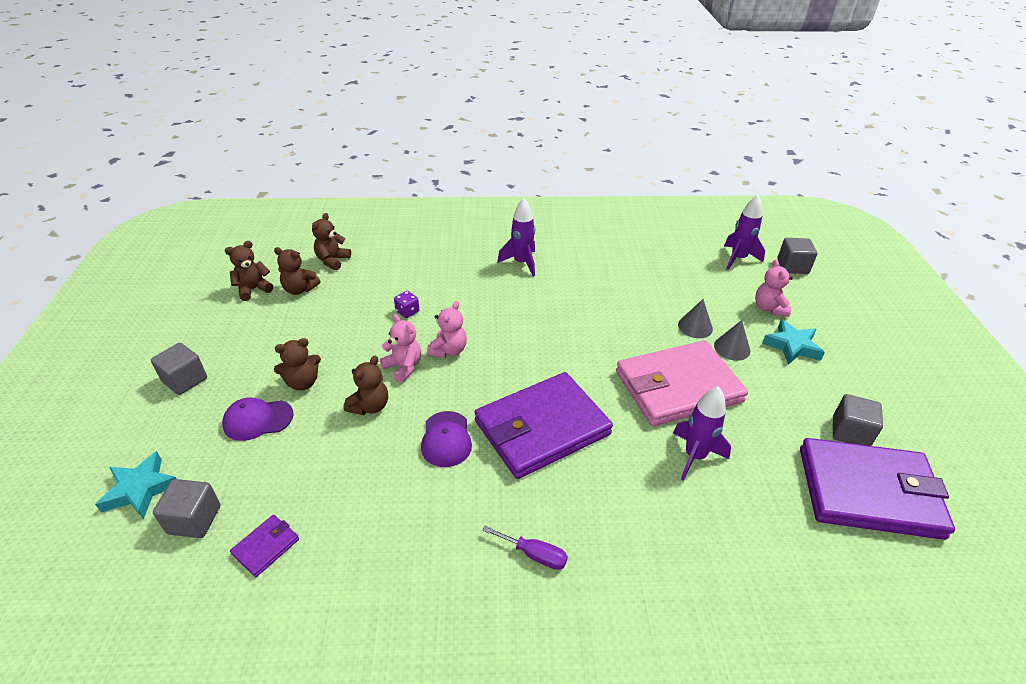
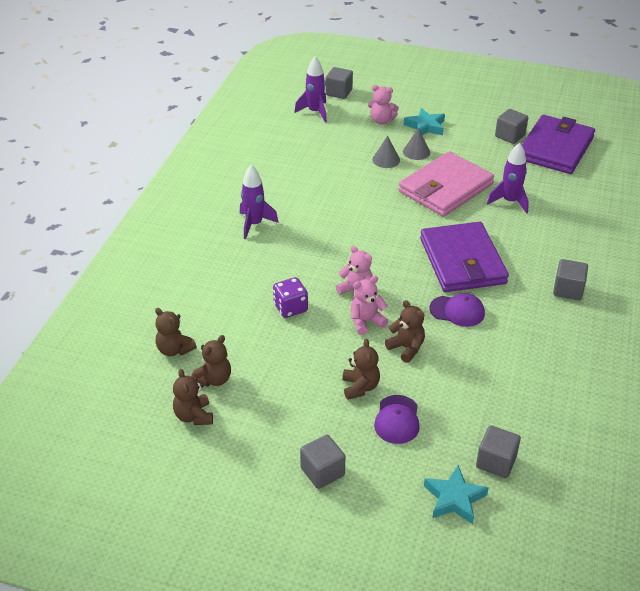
camera: 70 degrees left, 0 degrees up
(266, 546) = (531, 420): purple wallet -> none
(407, 311) = (290, 308): purple dice -> purple dice, size x1.53
(534, 554) = (568, 290): purple screwdriver -> grey cube
(678, 387) = (445, 188): pink wallet -> pink wallet turned 45 degrees clockwise

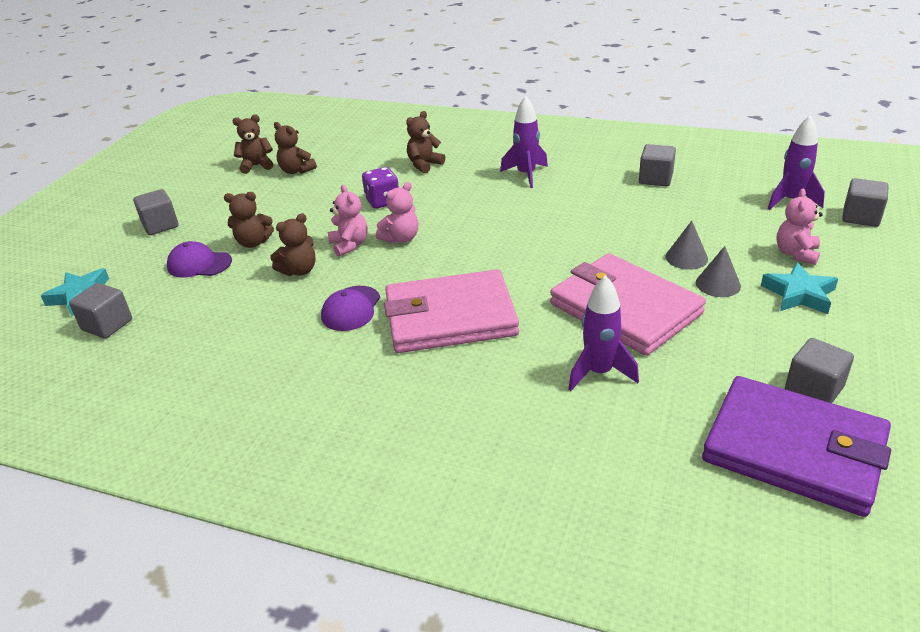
camera: 95 degrees right, 5 degrees down
(174, 350) = (340, 151): brown teddy bear -> brown teddy bear (424, 165)
(462, 261) = (450, 317): purple wallet -> pink wallet
(568, 290) = (372, 416): grey cube -> grey cube (655, 179)

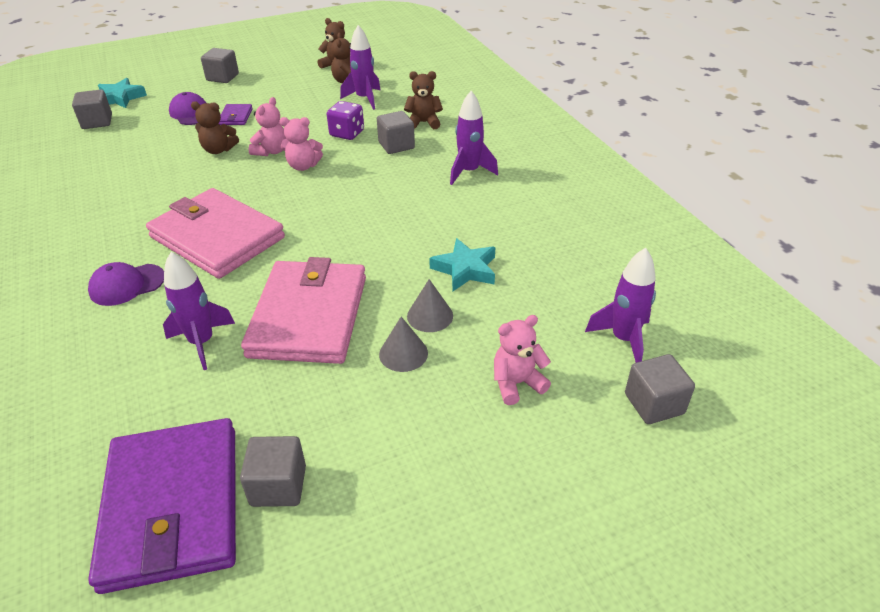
camera: 45 degrees right, 5 degrees up
(253, 243) = (236, 117): brown teddy bear -> purple wallet
(340, 174) = (364, 99): none -> purple rocket
(351, 309) = (190, 192): purple cap -> purple cap (127, 285)
(655, 179) = (553, 239): grey cube -> grey cube (396, 145)
(799, 294) = (439, 414): turquoise star -> turquoise star (465, 269)

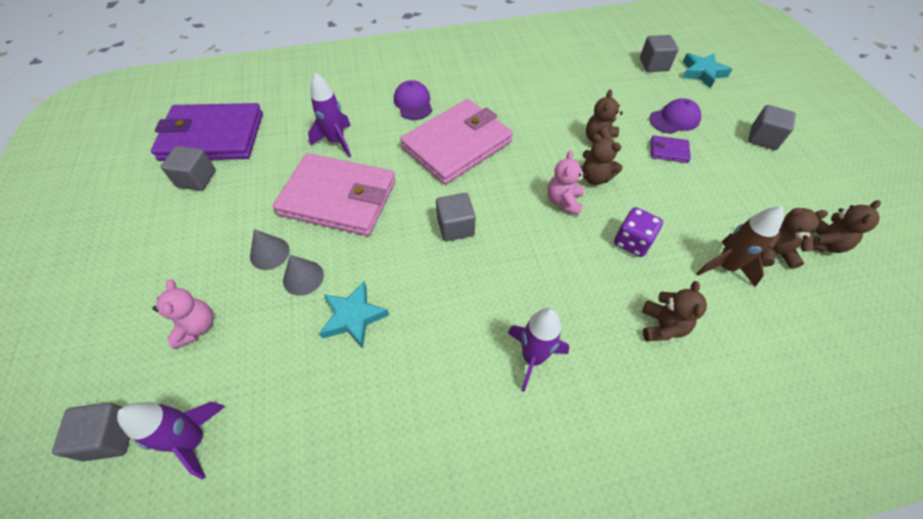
camera: 100 degrees right, 15 degrees up
(271, 151) = (595, 177): pink teddy bear -> brown teddy bear
(364, 99) = (725, 267): purple rocket -> brown rocket
(396, 145) = (602, 288): grey cube -> grey cube (455, 227)

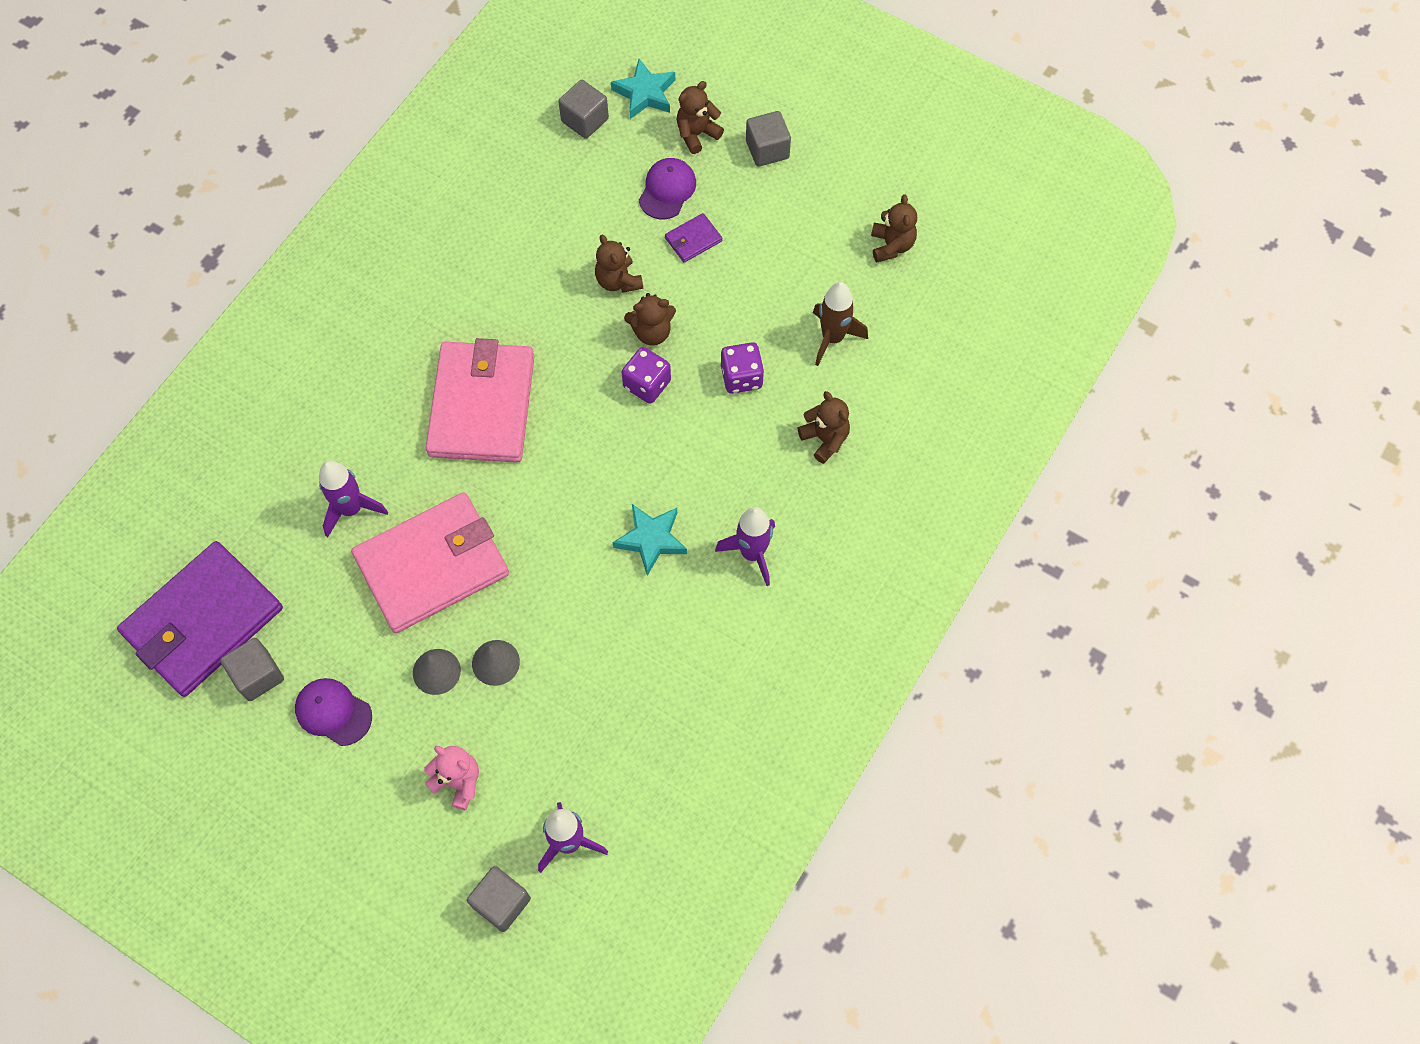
camera: 45 degrees left, 10 degrees up
(353, 317) = (580, 652): turquoise star -> turquoise star (651, 540)
(413, 103) = (376, 391): purple cap -> purple cap (333, 712)
(455, 227) = (576, 496): grey cube -> none
(563, 201) = (647, 384): pink teddy bear -> purple dice
(773, 253) = (860, 289): brown teddy bear -> brown teddy bear (697, 134)

